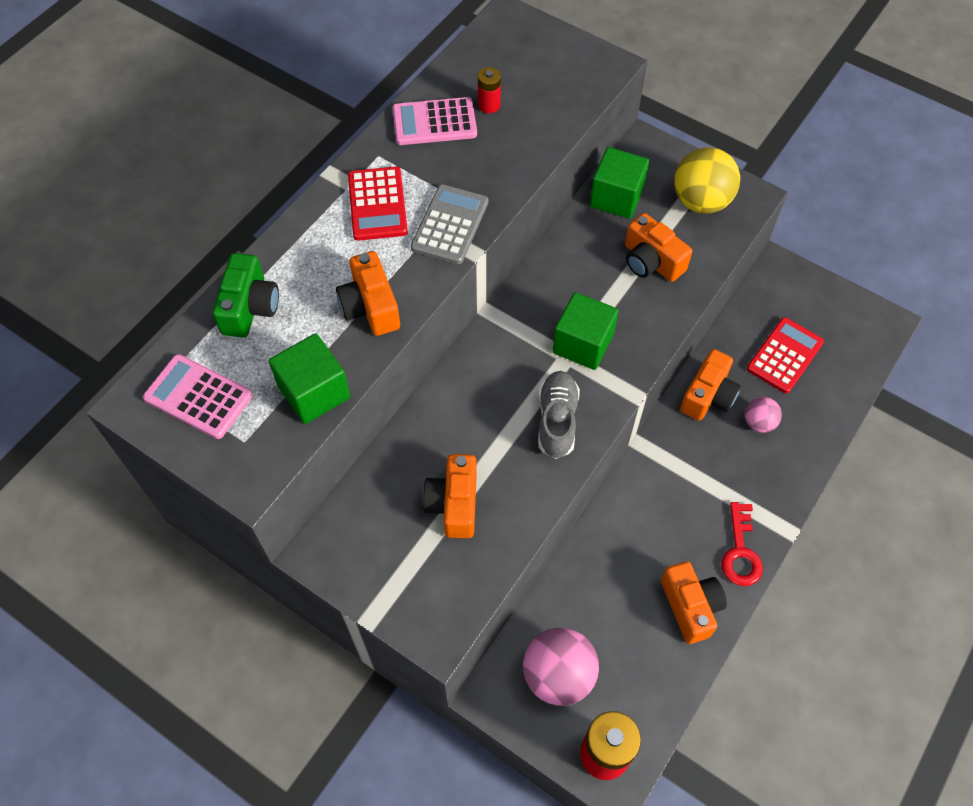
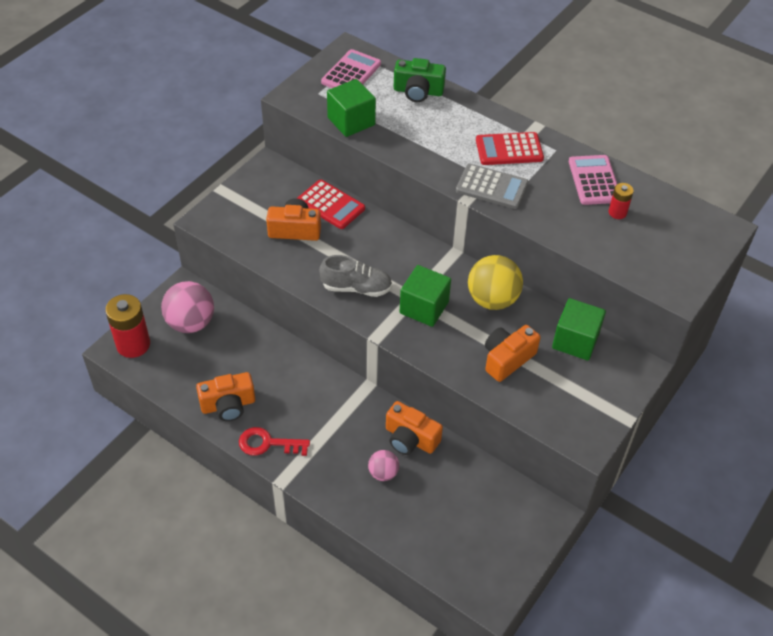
camera: 90 degrees right, 10 degrees down
(370, 306) = (418, 146): orange camera -> none
(701, 201) = (577, 402): yellow ball -> yellow ball (492, 299)
(784, 356) = (451, 504): red calculator -> red calculator (330, 205)

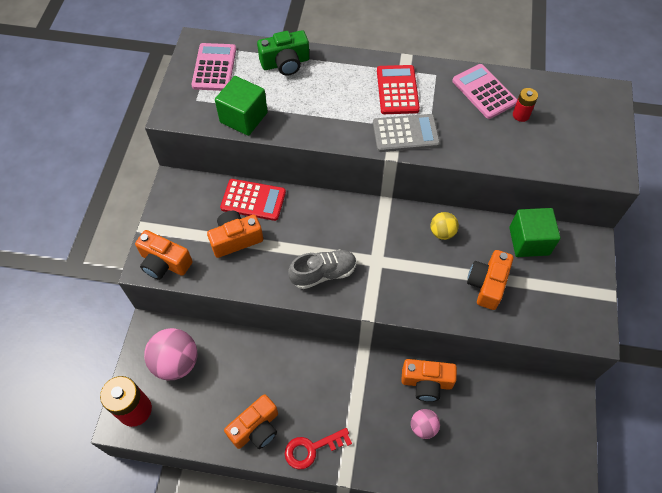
camera: 25 degrees left, 10 degrees up
(221, 224) = (164, 263): none -> orange camera
(424, 307) = (391, 266): green cube -> none
(492, 299) = (442, 232): yellow ball -> yellow ball, size x0.55
(509, 149) = (397, 90): red calculator -> red calculator turned 120 degrees clockwise

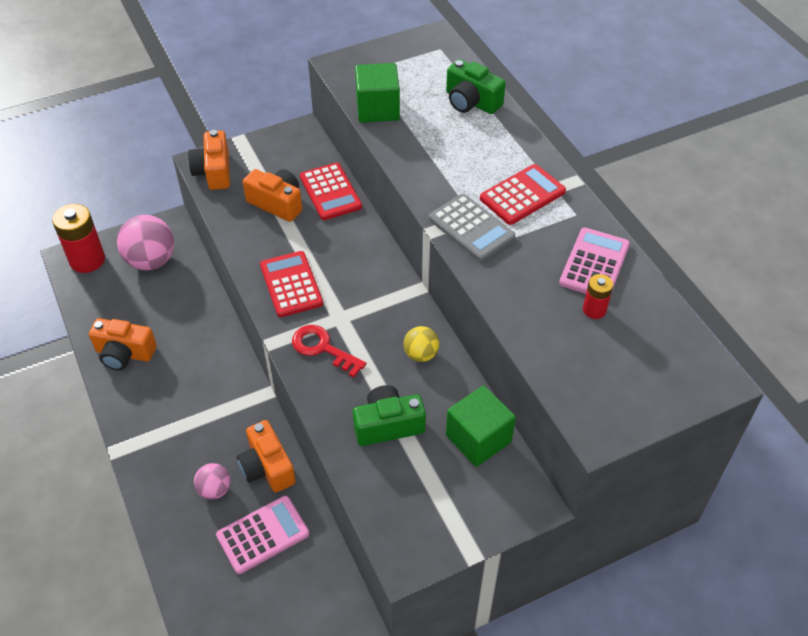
camera: 55 degrees right, 10 degrees down
(214, 67) = (416, 61): pink calculator -> pink calculator (263, 535)
(312, 449) = (131, 407): red key -> red key (322, 348)
(323, 273) = (291, 284): grey shoe -> red calculator
(487, 284) = (388, 425): orange camera -> green camera

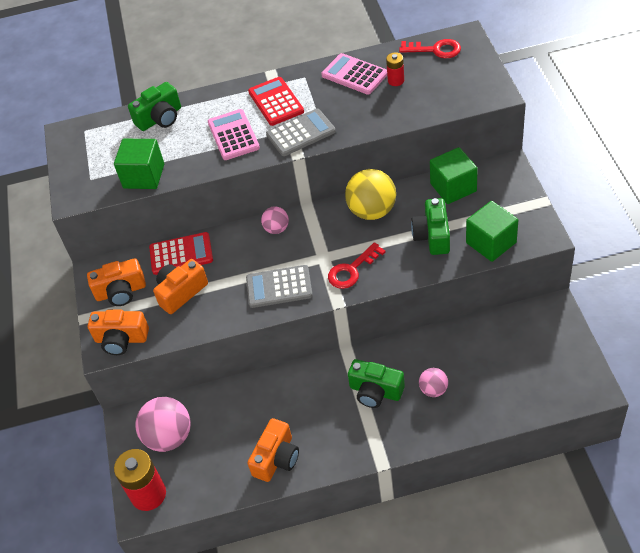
camera: 70 degrees left, 0 degrees up
(210, 430) = (375, 391): none -> green camera
(263, 535) = (479, 358): pink calculator -> pink calculator (233, 135)
(267, 467) = (418, 353): orange camera -> orange camera (121, 292)
(291, 284) = (279, 287): red calculator -> grey calculator
(378, 266) = (276, 229): none -> pink ball
(385, 494) = (491, 243): none -> green cube
(421, 354) = (372, 211): yellow ball -> yellow ball, size x1.83
(674, 347) = (435, 50): none -> red key

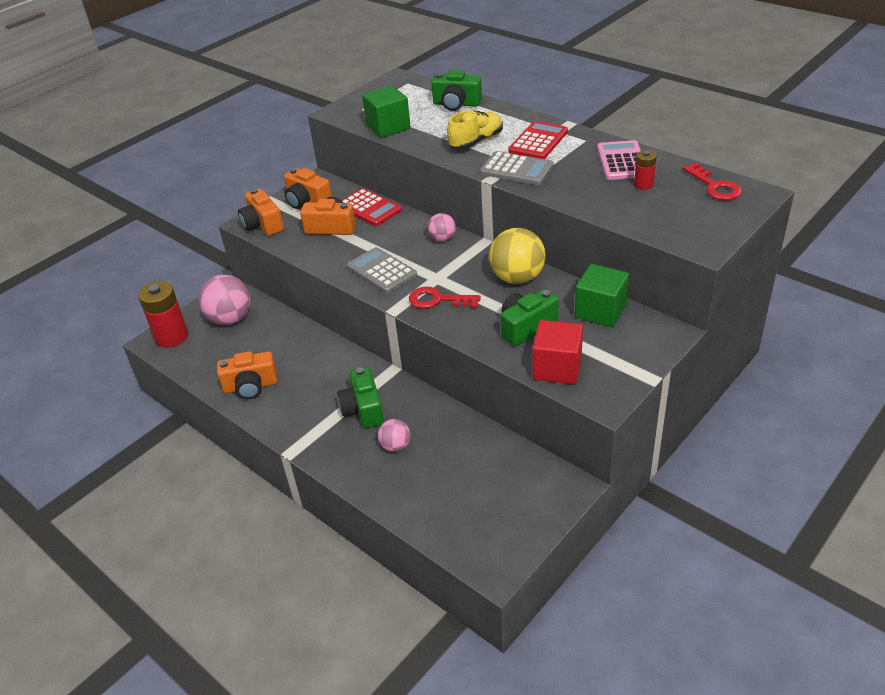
camera: 50 degrees right, 10 degrees down
(233, 135) = (476, 141): pink calculator -> yellow shoe
(491, 243) = (557, 368): green cube -> red cube

